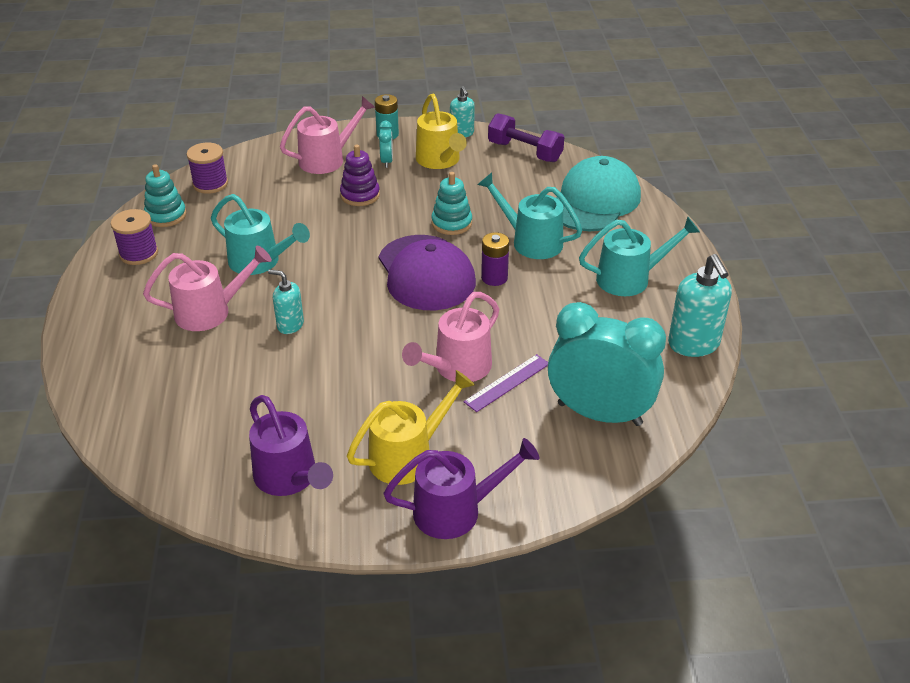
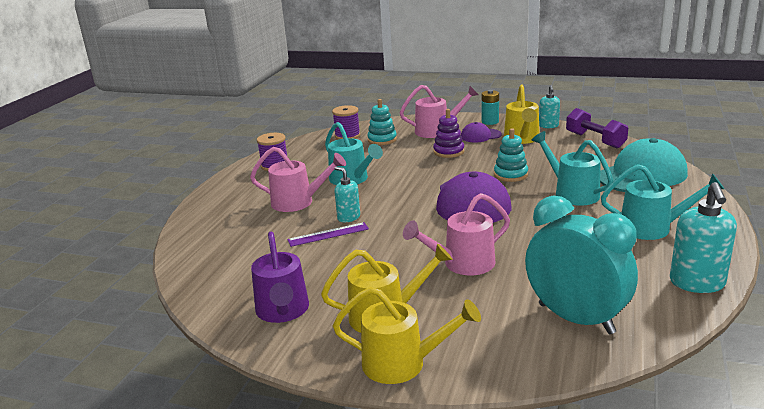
camera: 25 degrees right, 15 degrees down
(166, 215) = (306, 148): turquoise stacking toy -> turquoise stacking toy (382, 140)
(387, 161) = (480, 136): turquoise clock -> purple cap
(457, 510) = (403, 363): purple watering can -> yellow watering can
(494, 278) = (527, 211): purple battery -> none
(507, 382) = (500, 281): purple ruler -> purple ruler (328, 234)

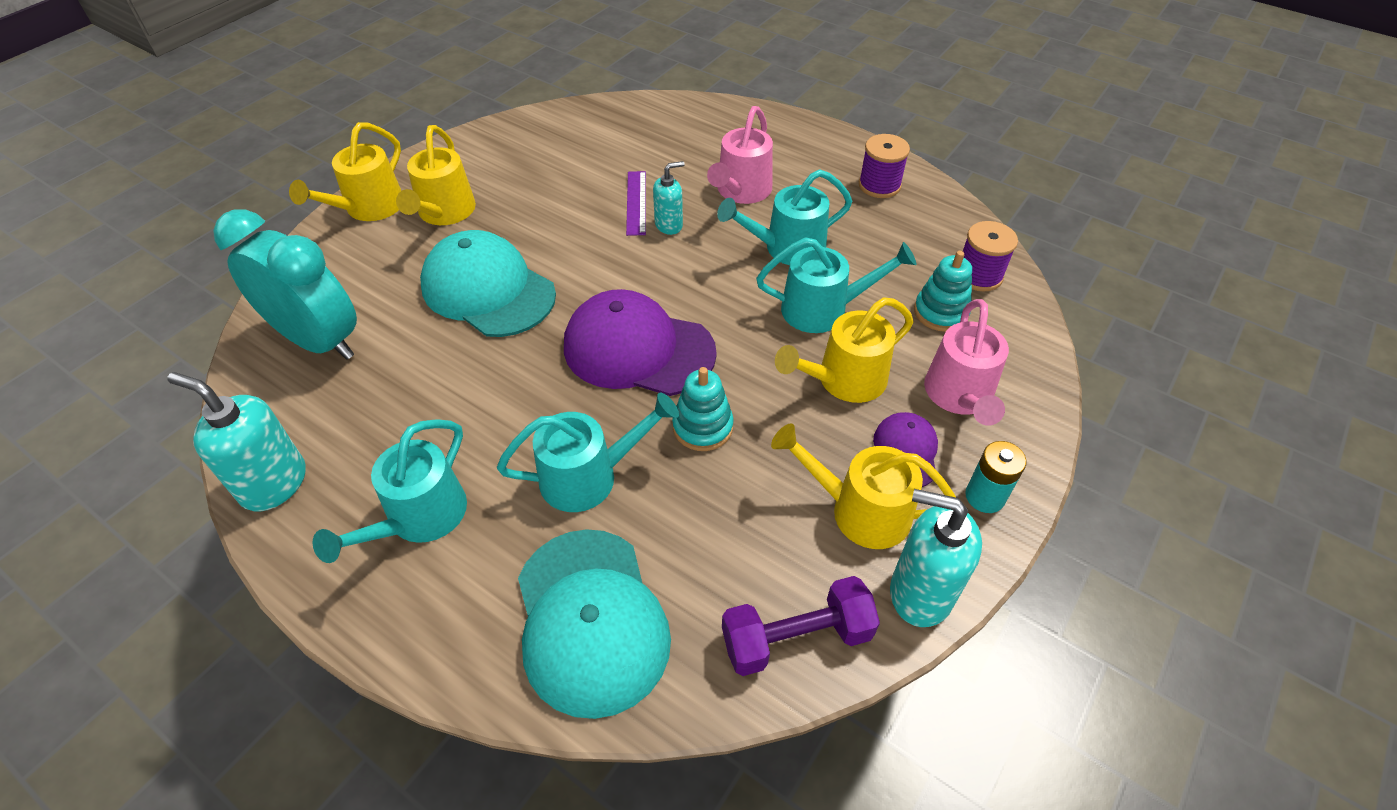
camera: 105 degrees right, 25 degrees up
(283, 311) = (505, 154): purple watering can -> none
(399, 163) = (824, 309): none -> turquoise watering can
(448, 152) = (843, 381): purple stacking toy -> yellow watering can
(462, 264) = (488, 290): pink watering can -> turquoise cap
(548, 126) = (920, 592): turquoise soap dispenser -> turquoise soap dispenser, size x1.67
(576, 318) = (319, 341): turquoise clock -> turquoise clock turned 120 degrees counterclockwise

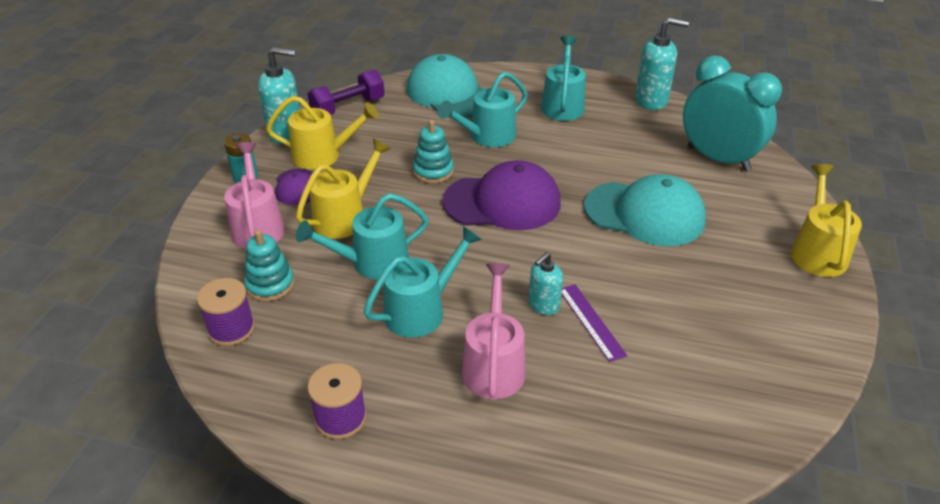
camera: 160 degrees right, 10 degrees down
(319, 341) = (718, 159): turquoise clock -> turquoise clock turned 150 degrees counterclockwise
(444, 213) = (750, 264): yellow watering can -> none

